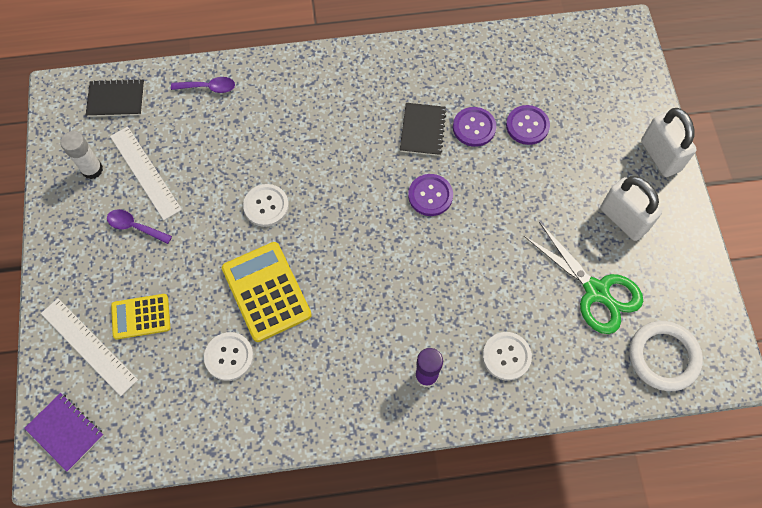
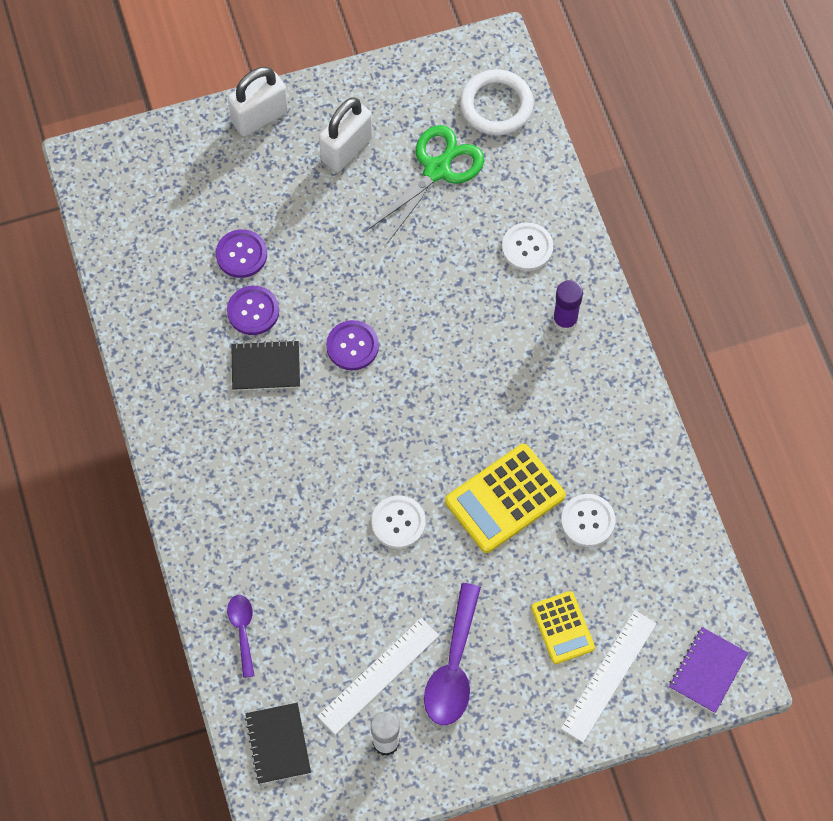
camera: 100 degrees left, 0 degrees up
(135, 227) = (453, 667): purple spoon -> purple spoon, size x1.76

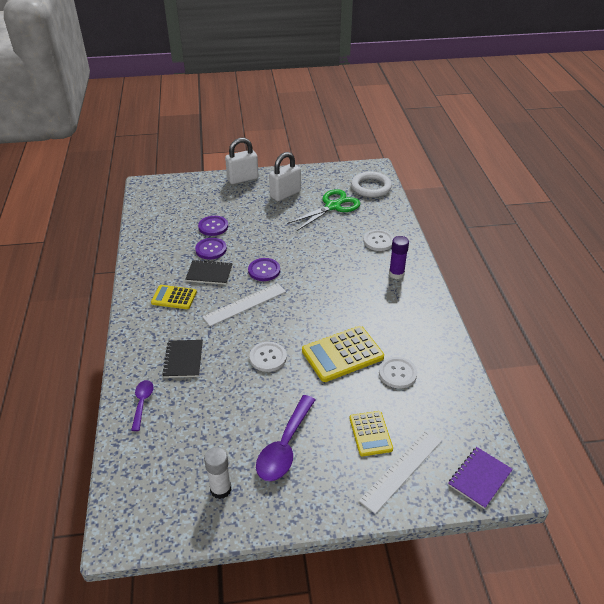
camera: 10 degrees right, 25 degrees down
(225, 428) = (174, 297): none -> yellow calculator
(278, 744) = (139, 477): black notebook -> black notebook (183, 359)
(378, 676) = (228, 444): white ruler -> white ruler (245, 304)

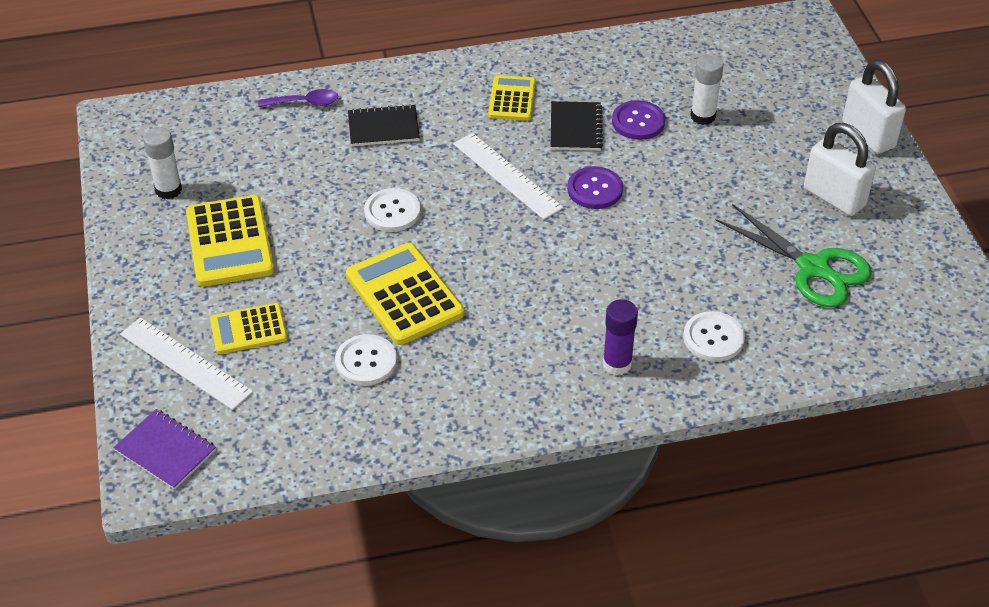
camera: 85 degrees right, 5 degrees up
(213, 226) = (703, 116): purple button -> white glue stick
(285, 446) = (230, 242): purple spoon -> yellow calculator
(371, 187) = (906, 326): white ring -> none

